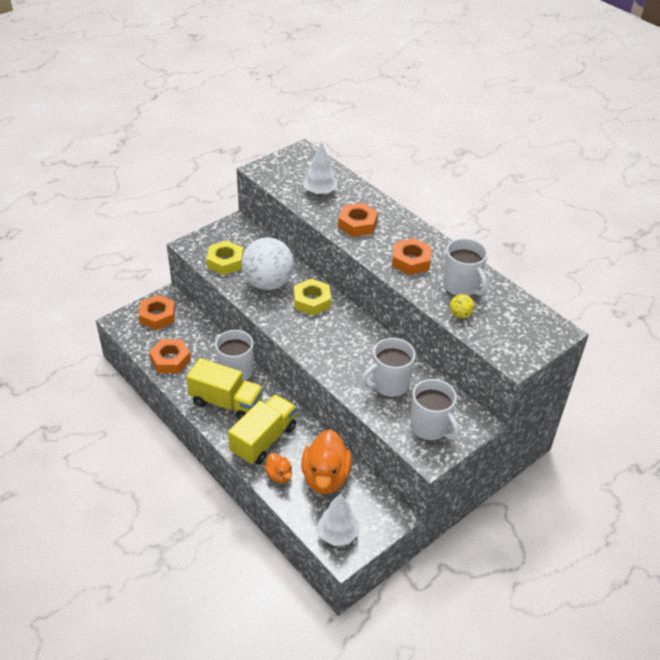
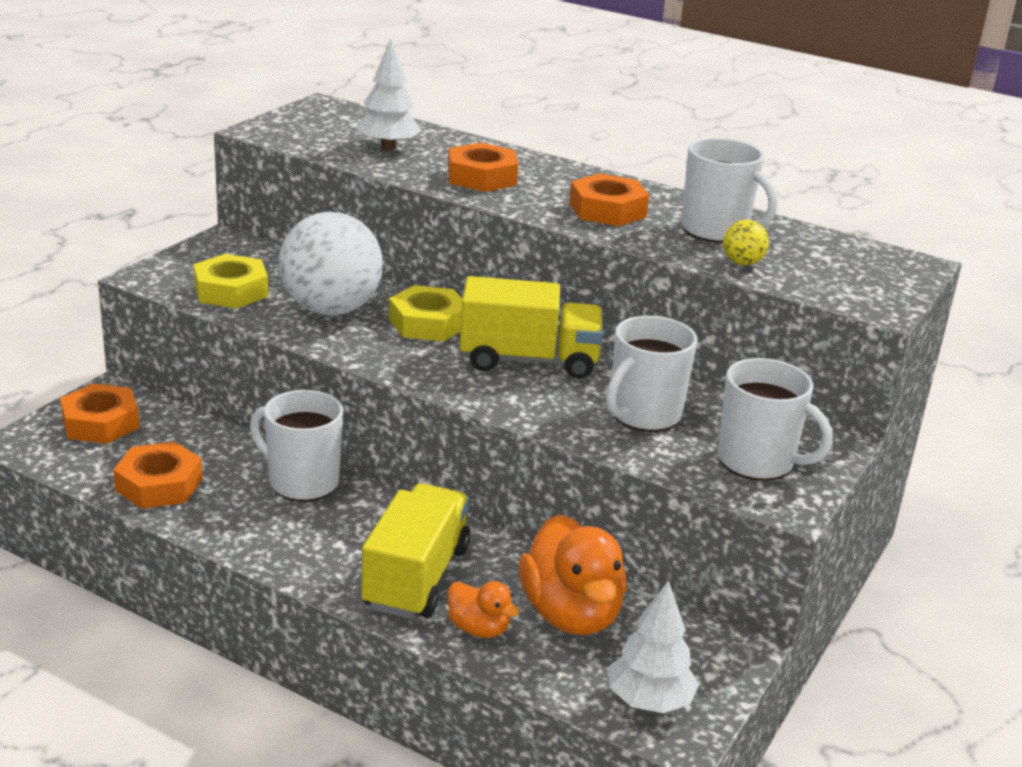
camera: 20 degrees left, 15 degrees down
(226, 403) = (309, 532): yellow truck -> yellow truck (528, 360)

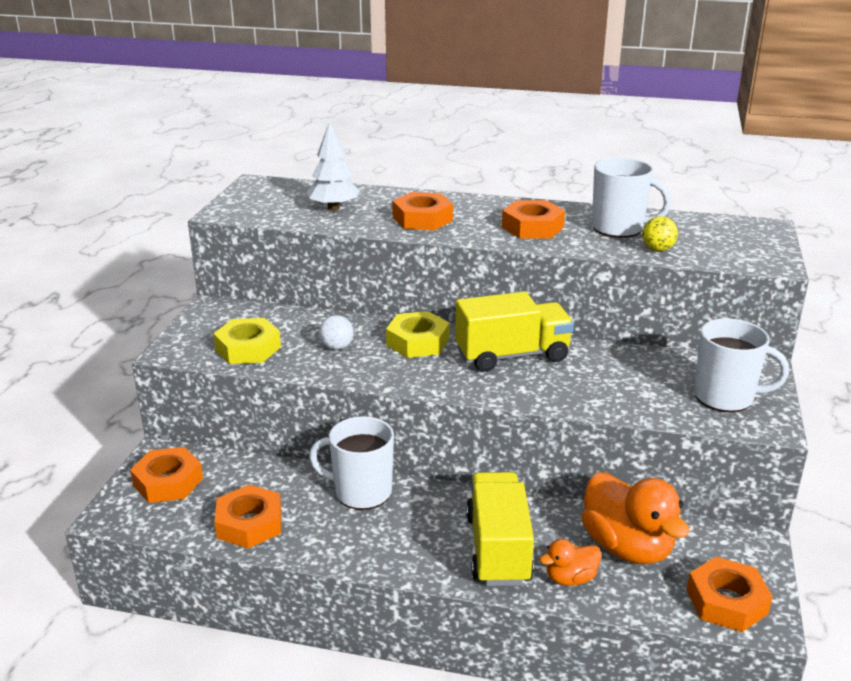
camera: 15 degrees left, 0 degrees up
(331, 309) = (337, 347): white ball -> white ball, size x0.41
(478, 628) = (570, 578): orange duck -> orange duck turned 135 degrees clockwise
(643, 415) = (623, 380): white mug -> none
(649, 701) = (726, 602): white tree -> orange nut

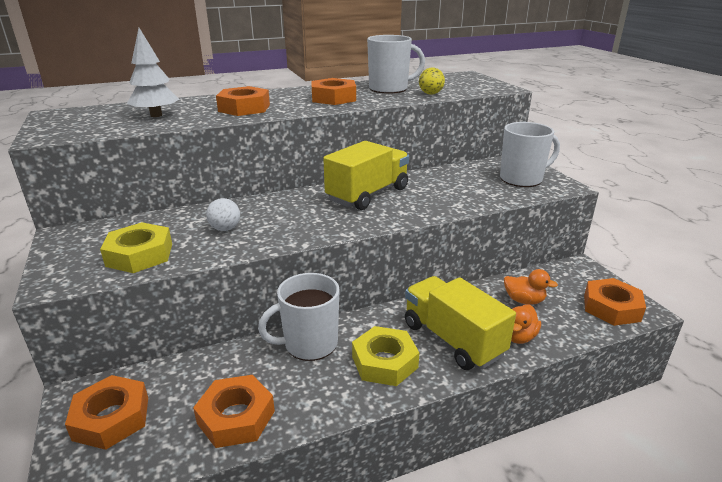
camera: 35 degrees left, 0 degrees up
(418, 342) = (288, 206): yellow nut -> yellow nut (384, 362)
(627, 547) = (524, 300): orange duck -> orange duck, size x0.51

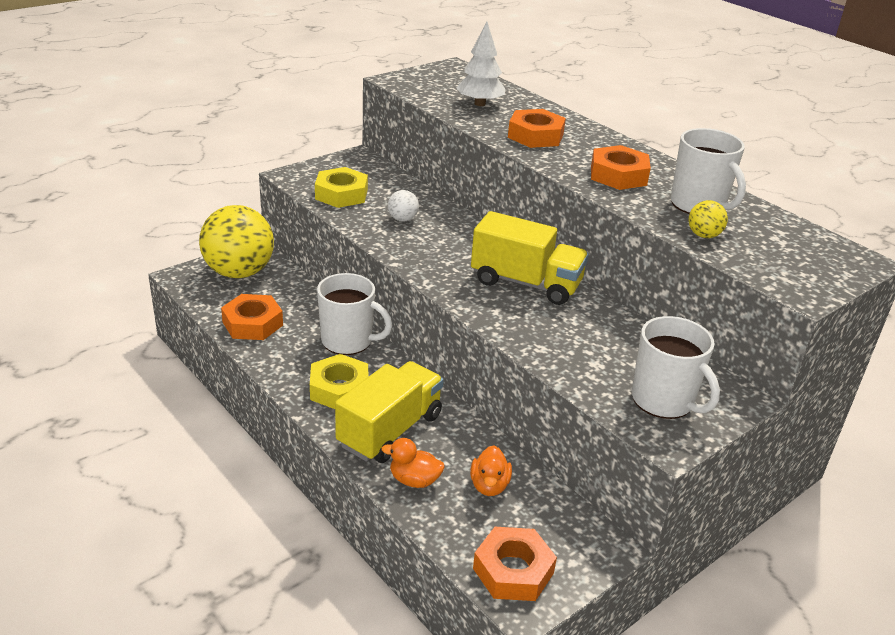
camera: 70 degrees right, 5 degrees up
(111, 418) = (239, 272): orange nut -> yellow ball
(309, 344) = (348, 341): white mug -> white mug turned 150 degrees clockwise

